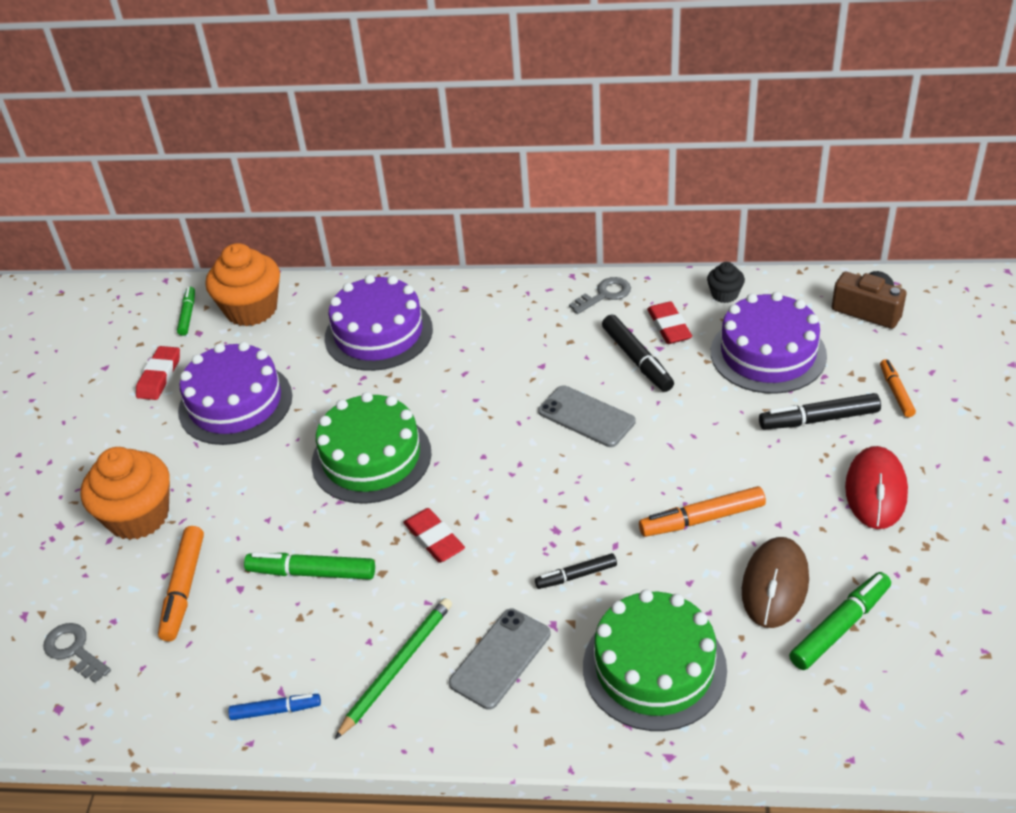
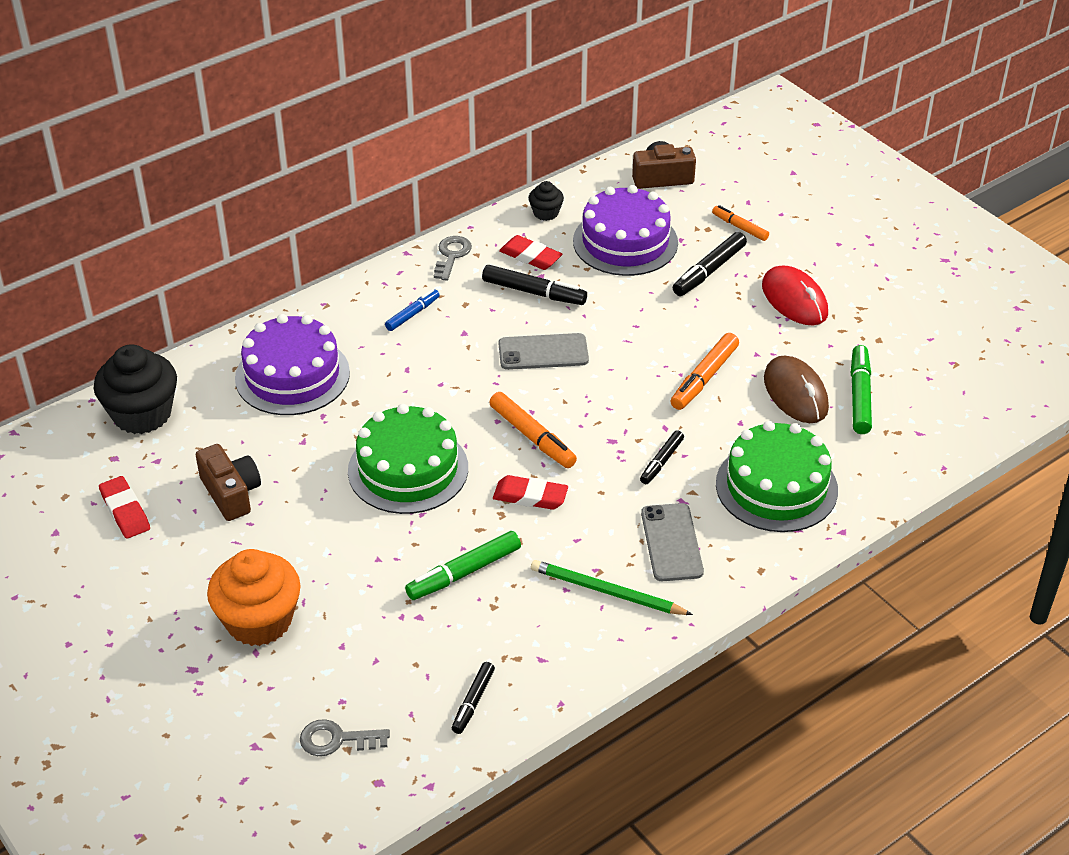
camera: 45 degrees left, 0 degrees up
(184, 588) = (372, 644): orange marker -> orange marker (532, 437)
(188, 315) = (82, 449): green marker -> none
(192, 691) = (473, 702): none -> black marker
(235, 403) = (231, 493): purple cake -> brown camera
(251, 309) = (142, 414): orange cupcake -> black cupcake
(276, 710) = (554, 672): blue marker -> blue marker (412, 314)
(397, 667) = (607, 592): green pencil -> green pencil turned 60 degrees counterclockwise

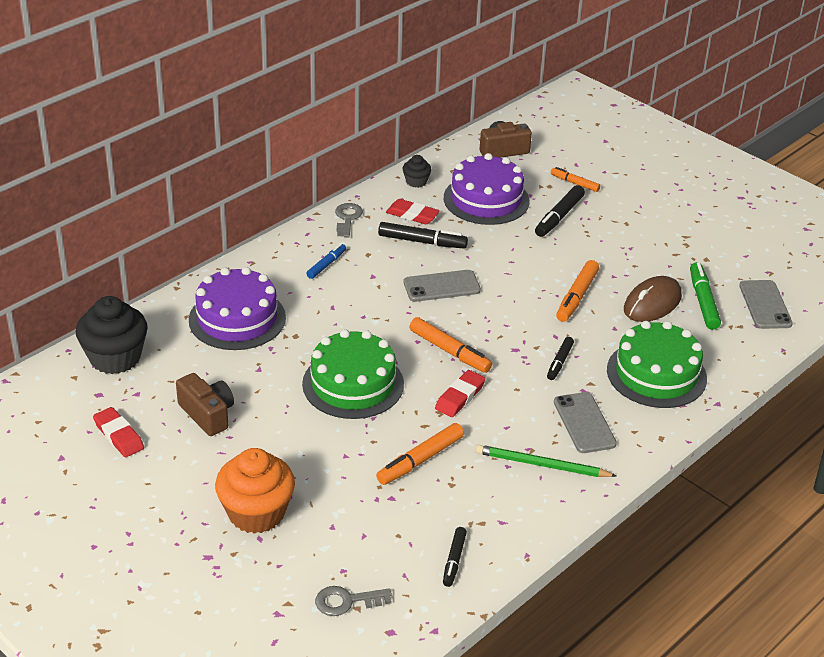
camera: 10 degrees left, 5 degrees down
(464, 573) = (420, 460): green marker -> orange marker
(530, 496) = (460, 397): red eraser -> red eraser turned 60 degrees counterclockwise
(794, 300) = (632, 234): red mouse -> none
(795, 393) = (652, 303): brown mouse -> brown mouse turned 75 degrees clockwise
(937, 406) = (765, 305): none -> grey phone

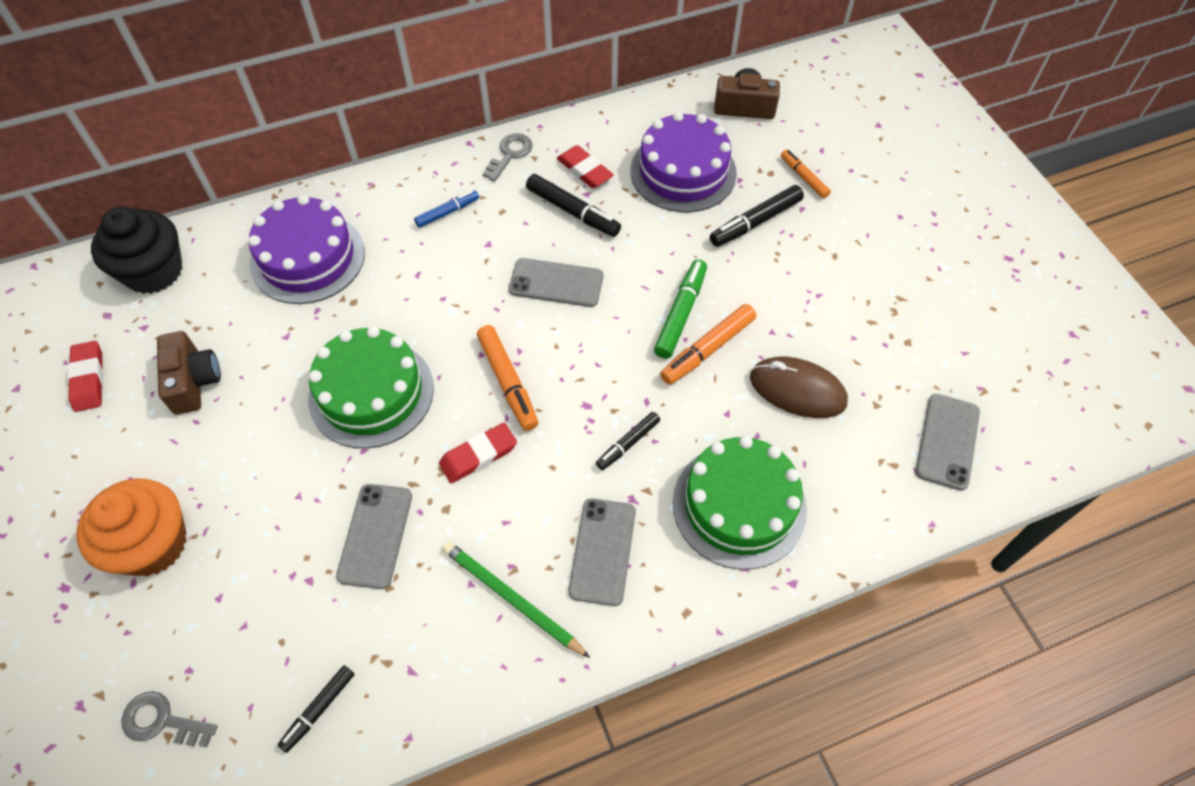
camera: 25 degrees right, 20 degrees up
(416, 182) = (617, 124): black cupcake -> none
(420, 460) = (375, 535): orange marker -> grey phone
(652, 303) = (797, 390): brown mouse -> brown mouse turned 45 degrees clockwise
(703, 301) = (866, 408): green marker -> green marker (680, 313)

